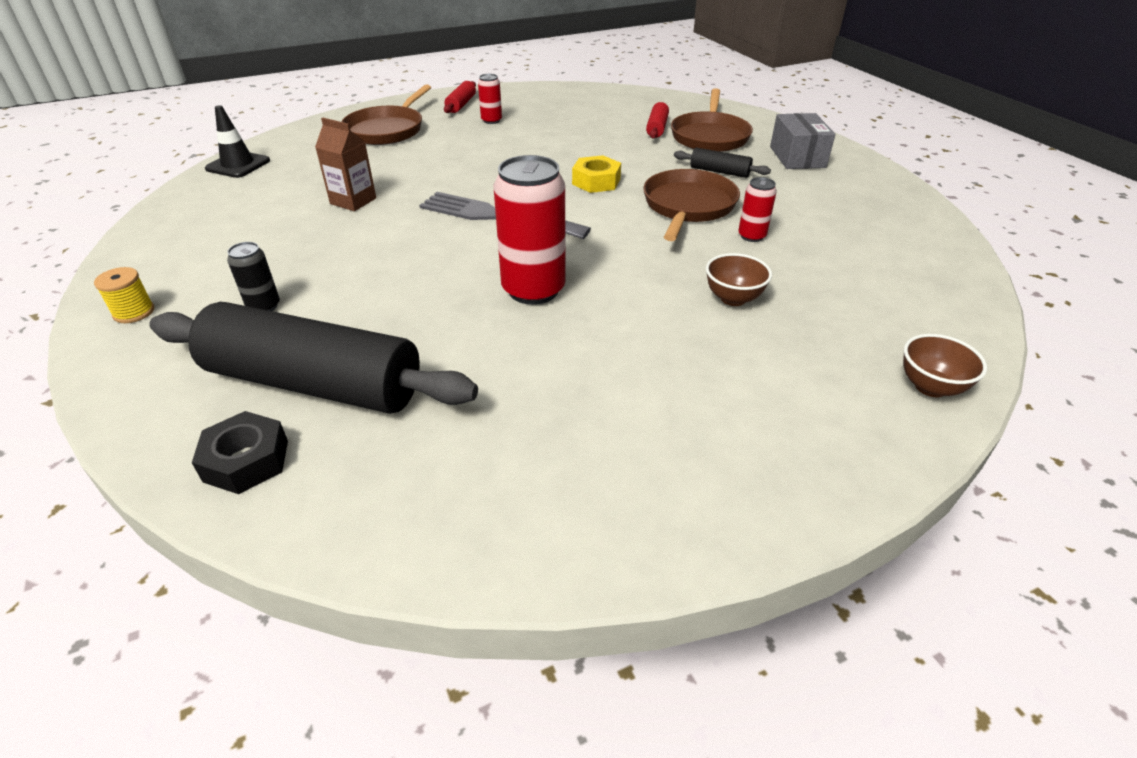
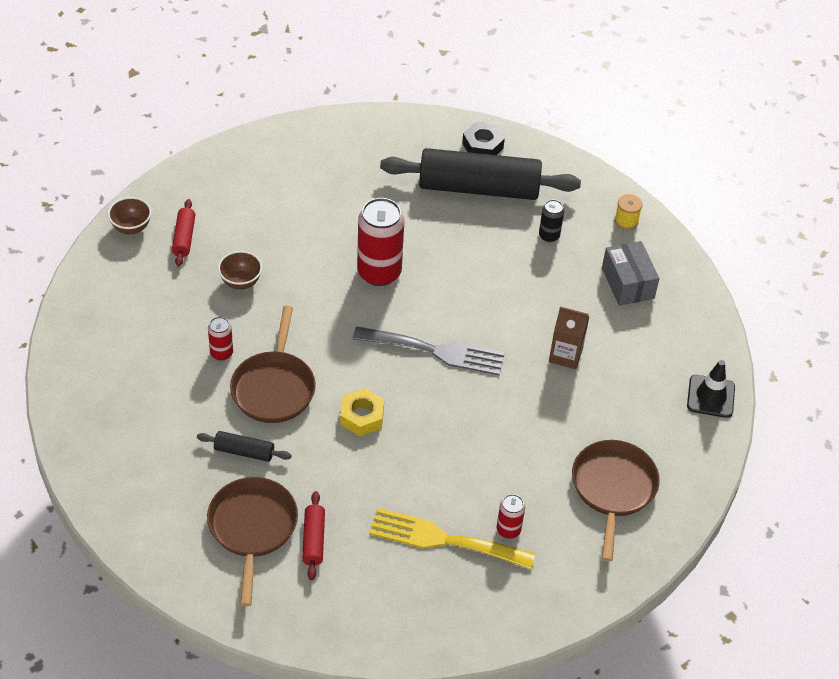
camera: 165 degrees right, 10 degrees up
(461, 104) = (562, 569): red rolling pin -> red rolling pin (184, 238)
(547, 121) = (443, 539): none -> yellow fork
(797, 157) = (161, 494): grey box -> grey box (627, 283)

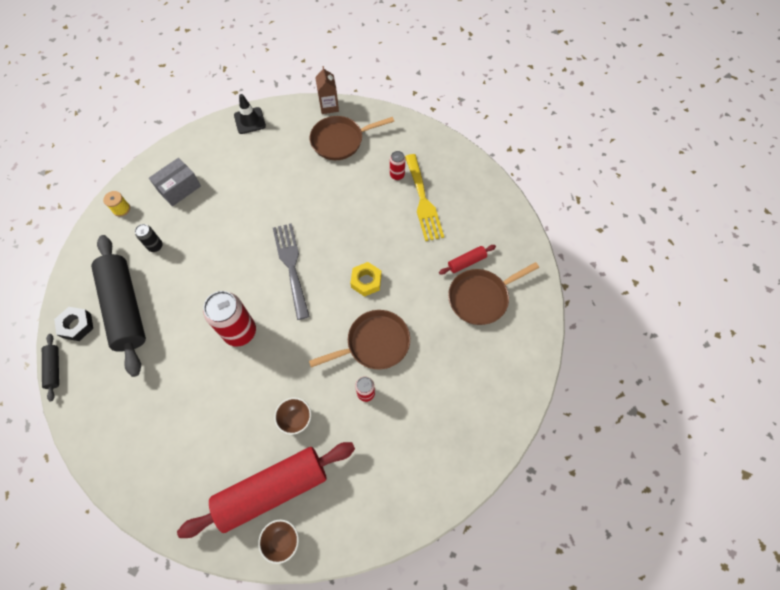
camera: 115 degrees left, 15 degrees up
(184, 238) = (272, 489): red rolling pin -> red rolling pin, size x2.36
(244, 451) = (433, 333): black rolling pin -> black rolling pin (54, 368)
(565, 355) = (256, 197): brown carton -> brown carton (329, 106)

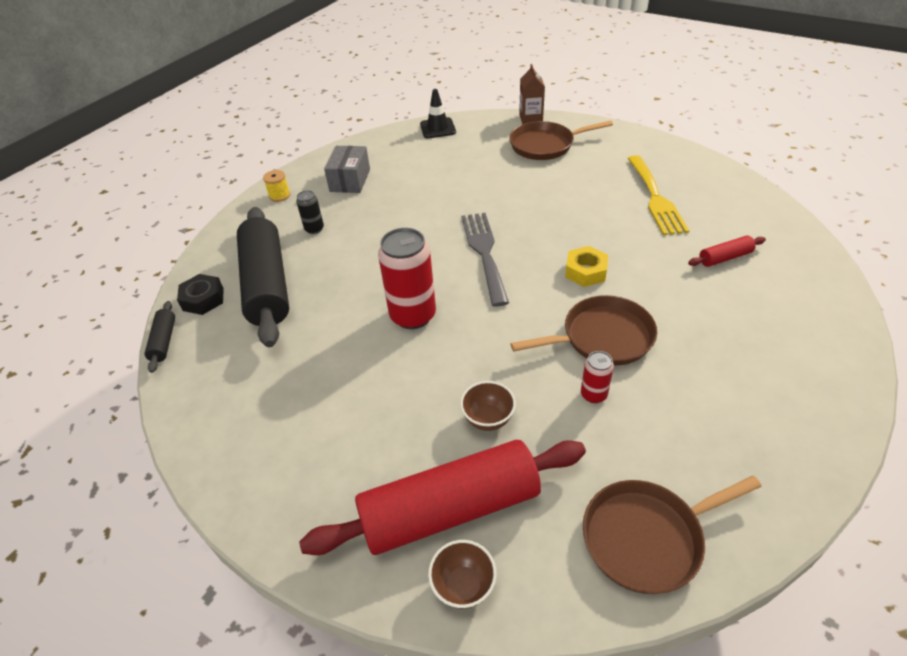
camera: 10 degrees right, 20 degrees down
(179, 188) = (350, 180): grey box -> grey box turned 45 degrees counterclockwise
(397, 175) = (618, 175): red can -> none
(481, 297) = (753, 295): brown pan -> brown pan (647, 537)

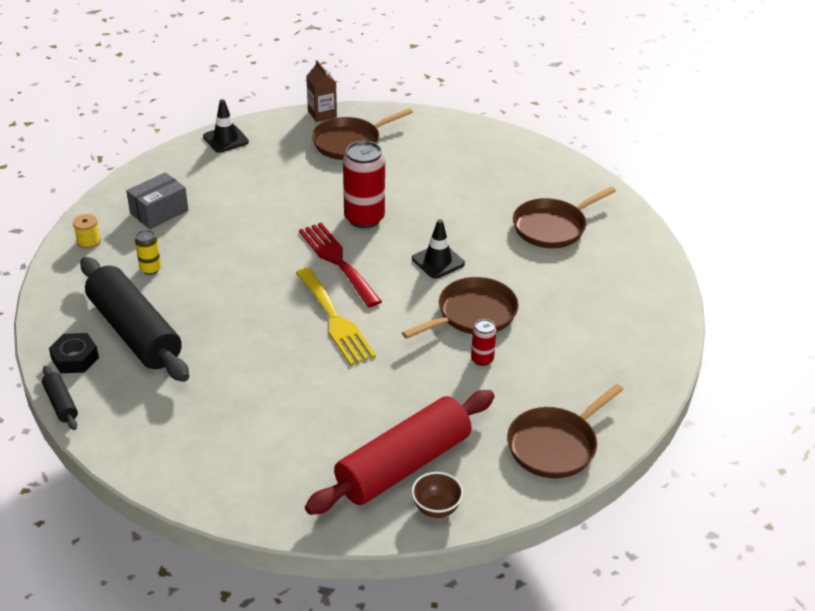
camera: 25 degrees left, 5 degrees down
(314, 229) = (150, 269): black can -> yellow can
(350, 180) = (159, 212): grey box -> grey box turned 60 degrees clockwise
(413, 315) = (297, 330): red can -> red can (364, 218)
(484, 252) = (337, 261): grey fork -> red fork
(488, 419) = (404, 397): brown bowl -> none
(585, 271) = (438, 261): yellow nut -> black traffic cone
(655, 198) = (476, 182): yellow fork -> yellow fork (335, 320)
(724, 257) = (552, 227): red rolling pin -> brown pan

